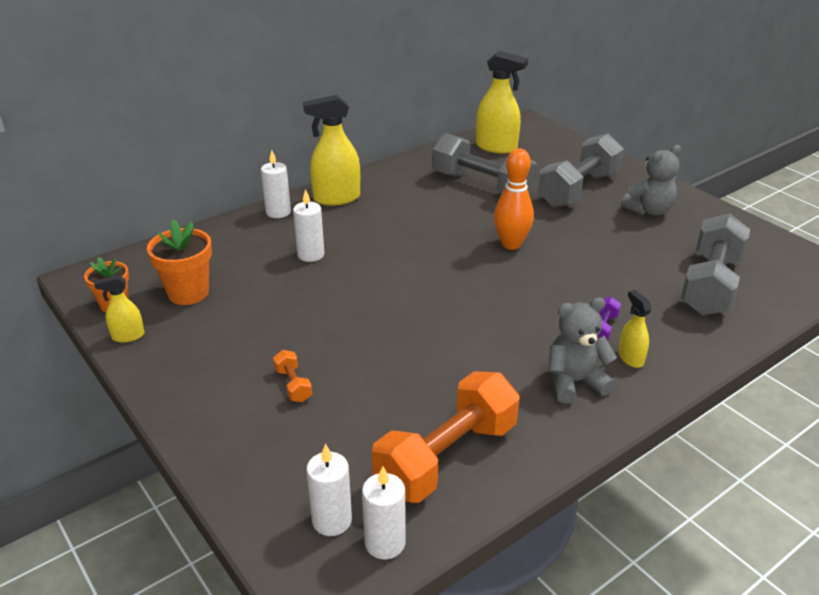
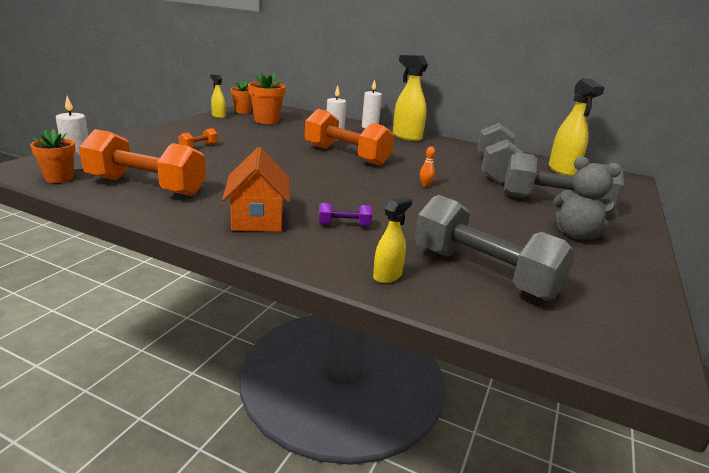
camera: 60 degrees right, 10 degrees down
(385, 543) = (59, 178): white candle -> orange flower pot
(390, 266) = (346, 155): none -> orange dumbbell
(511, 244) = (425, 185): orange bowling pin -> orange bowling pin, size x0.43
(574, 382) = (258, 219): grey teddy bear -> orange house
(630, 358) = (311, 238): yellow spray bottle -> yellow spray bottle (387, 276)
(710, 284) = (483, 273): grey dumbbell -> grey dumbbell turned 45 degrees clockwise

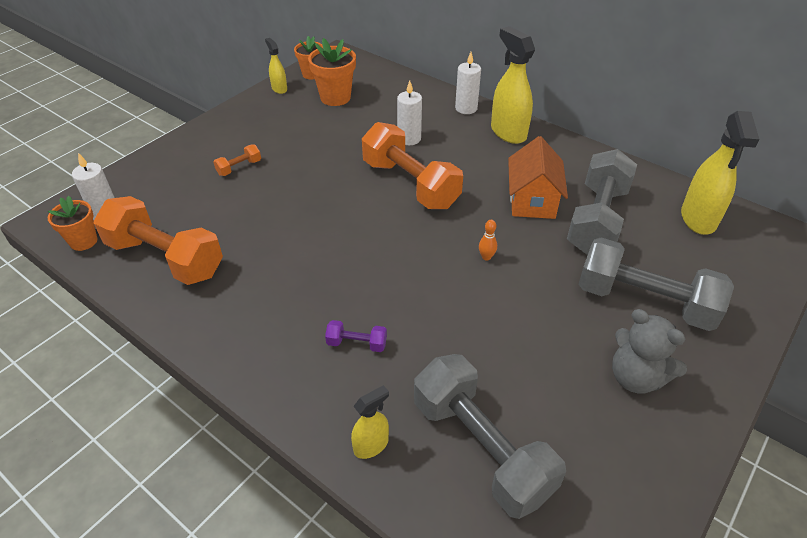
camera: 15 degrees right, 20 degrees up
(258, 219) = (266, 327): orange house -> orange house (532, 200)

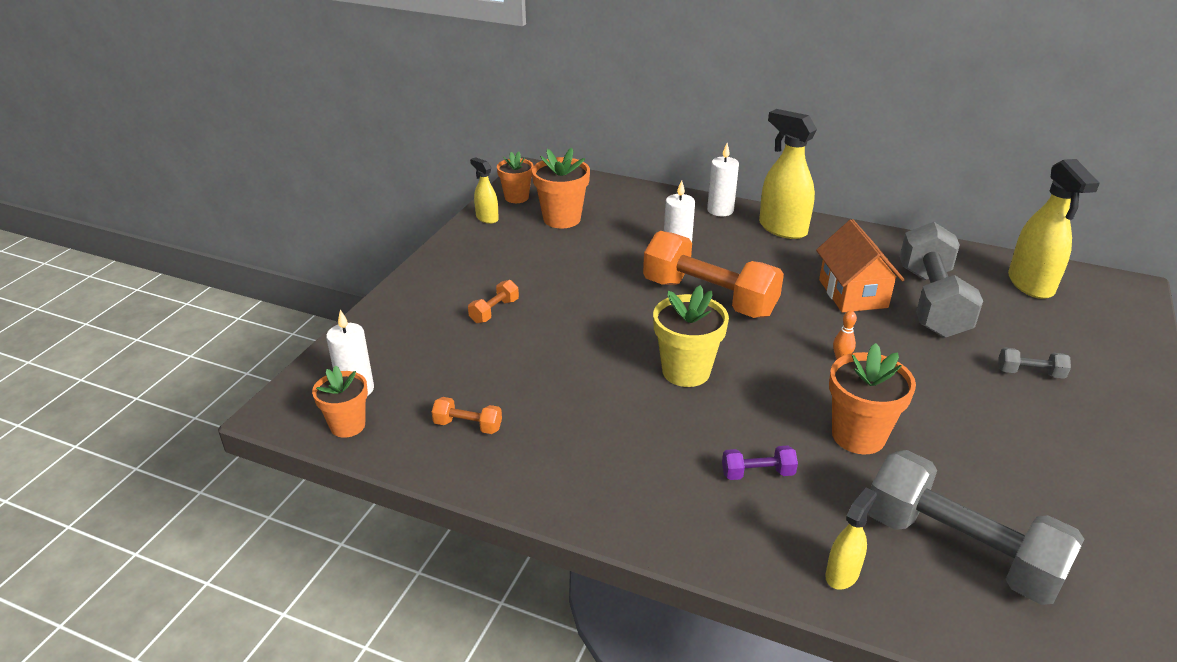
camera: 15 degrees left, 10 degrees down
(165, 258) = (468, 426): orange dumbbell -> orange dumbbell, size x0.41
(353, 245) = (686, 371): none -> yellow flower pot
(458, 328) = (858, 436): none -> orange flower pot
(636, 377) = (1068, 447): grey teddy bear -> none
(644, 301) = (1029, 373): grey dumbbell -> grey dumbbell, size x0.41

